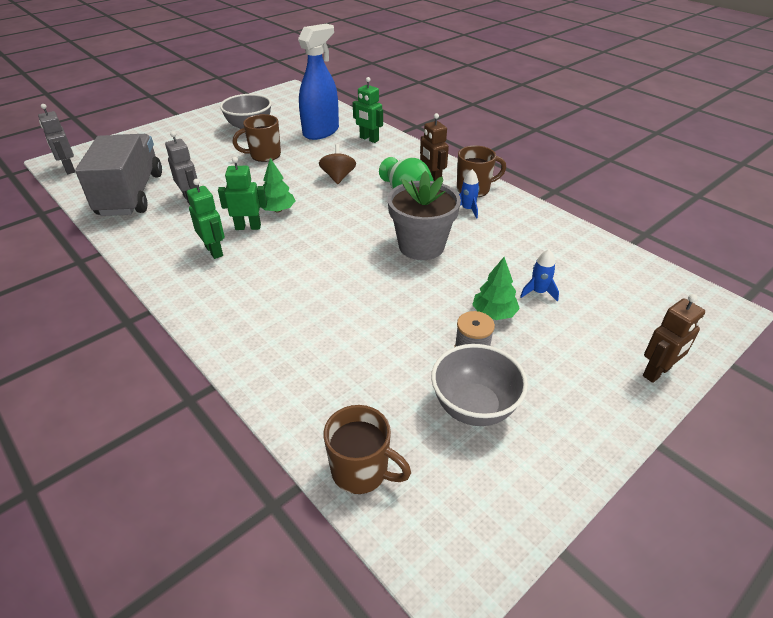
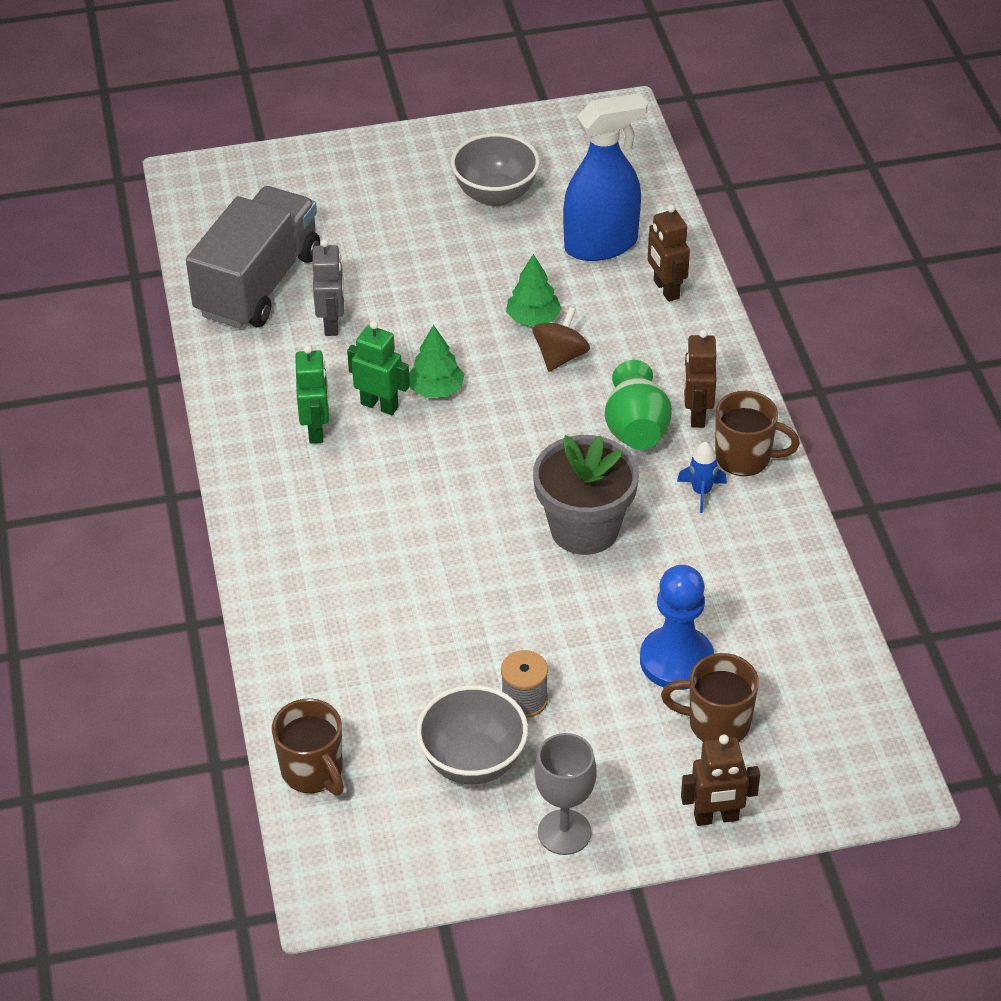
camera: 30 degrees right, 5 degrees up
(69, 169) = (197, 199): grey robot -> none
(264, 155) = (481, 268): brown mug -> brown mug (717, 723)
(369, 139) = (666, 290): green robot -> brown robot
(494, 313) = (593, 664): green tree -> green tree (533, 318)
(538, 292) = (676, 660): blue rocket -> blue pawn
(579, 428) = (564, 832): none -> grey goblet

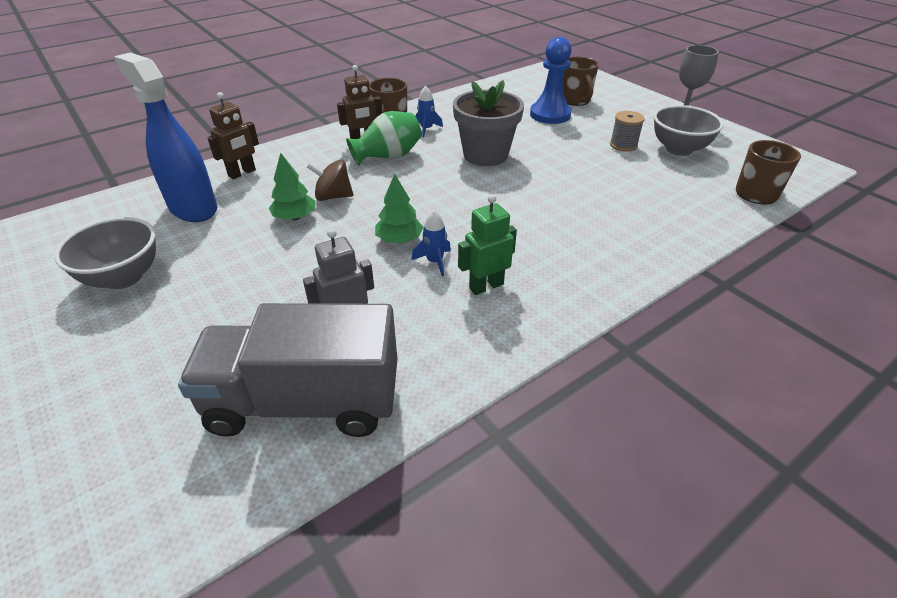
camera: 115 degrees left, 5 degrees down
(379, 405) = (435, 262): green robot -> blue rocket
(716, 818) = (625, 92): brown robot -> none

